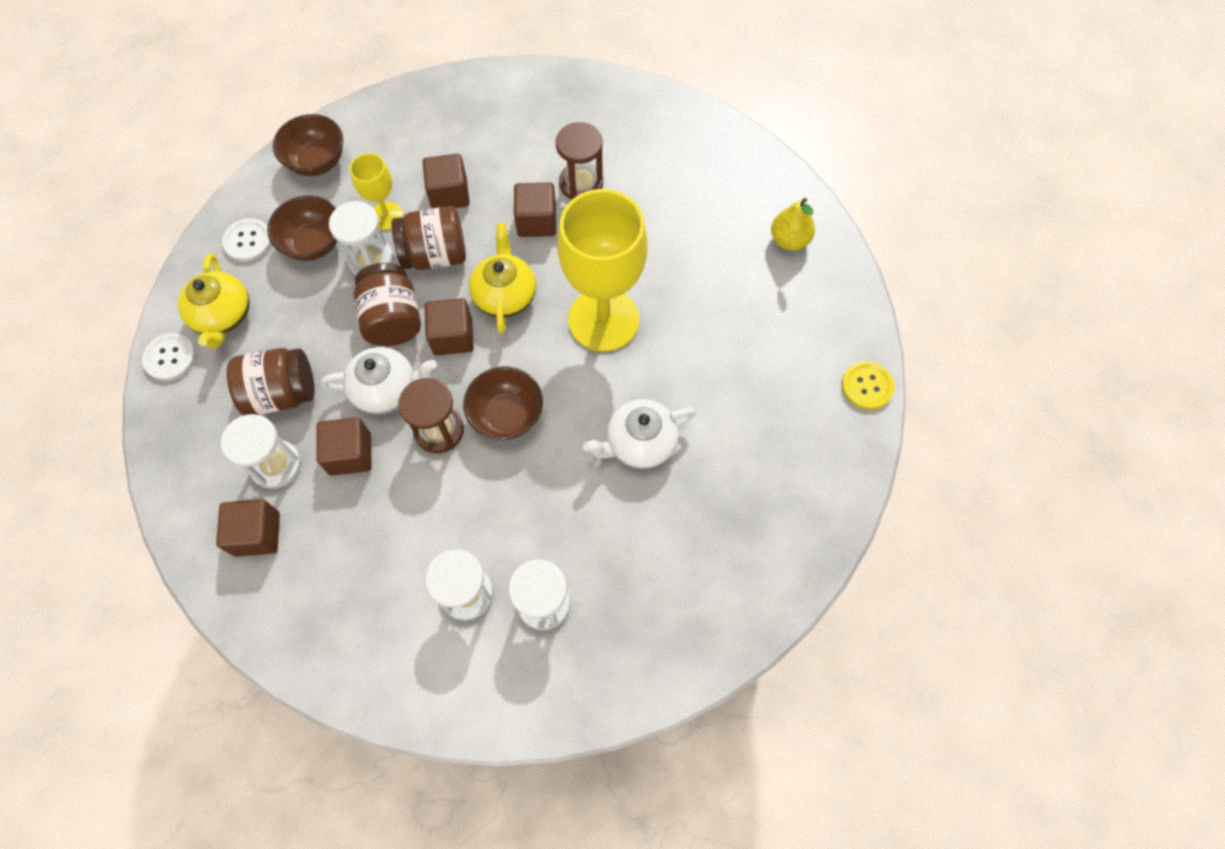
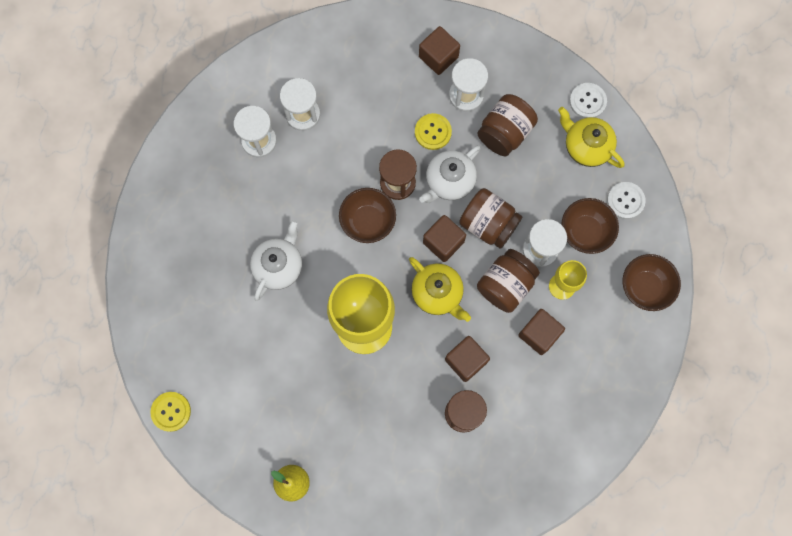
camera: 140 degrees right, 10 degrees up
(350, 454) = (433, 132): brown cube -> yellow button

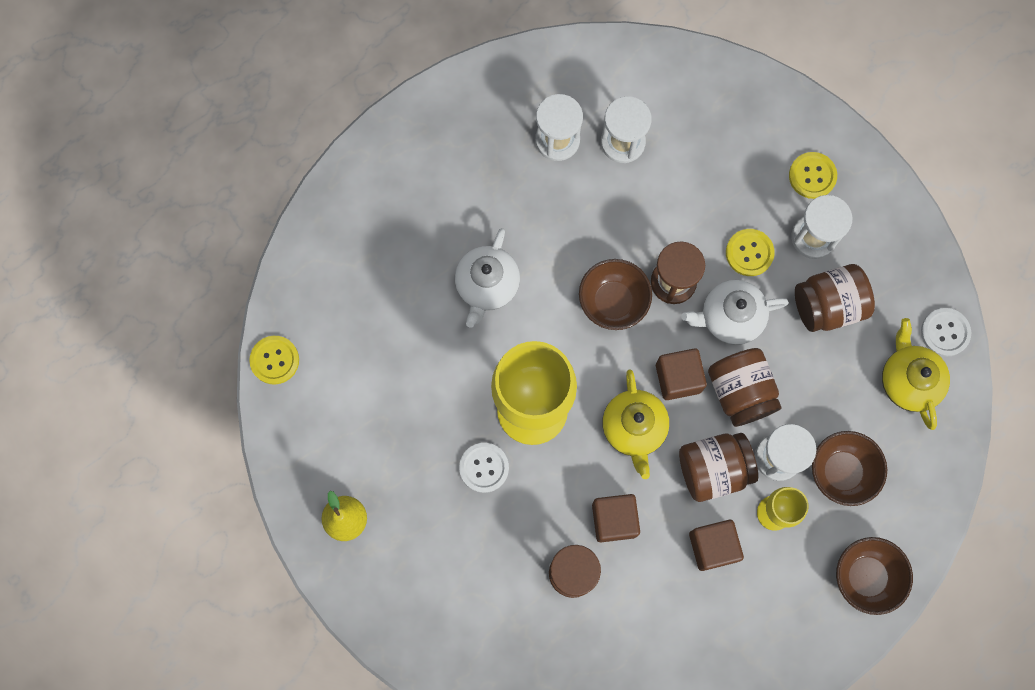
camera: 35 degrees right, 0 degrees up
(279, 266) = (487, 285): white teapot -> white teapot turned 135 degrees clockwise
(438, 57) = (812, 176): brown cube -> yellow button
(625, 201) = (910, 469): white button -> white button (484, 468)

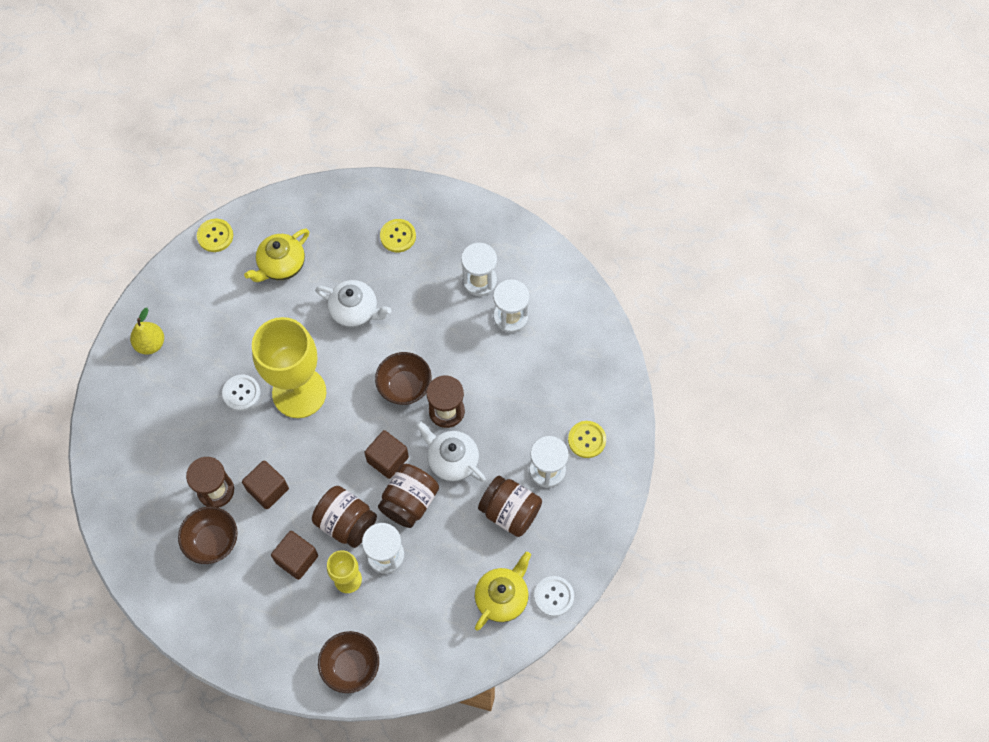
camera: 50 degrees right, 10 degrees down
(487, 285) = (355, 311): white teapot -> white teapot turned 135 degrees counterclockwise
(634, 428) = (335, 458): yellow teapot -> yellow teapot (281, 265)
(749, 253) = (503, 440): yellow button -> yellow button (398, 236)
(841, 472) = (407, 600): brown bowl -> brown bowl (212, 541)

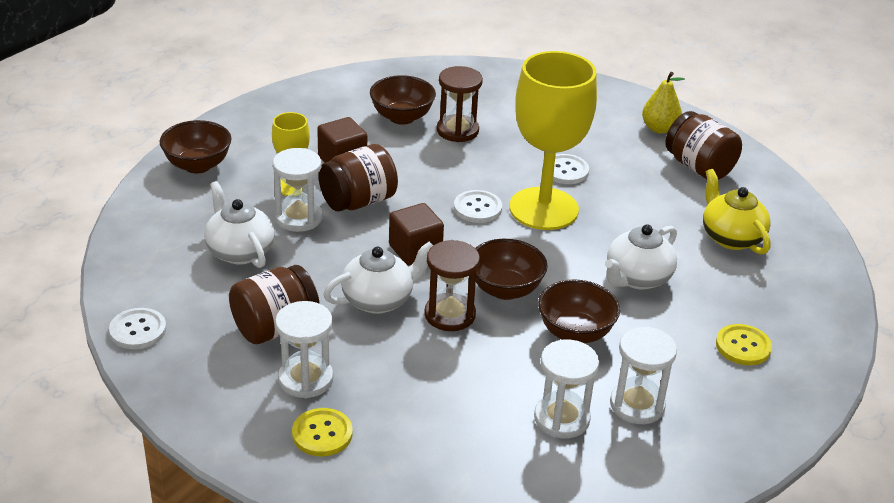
camera: 110 degrees right, 30 degrees down
(215, 236) = (792, 199): yellow button -> none
(268, 489) = (436, 161): brown cube -> none
(318, 437) = (477, 208): none -> white button
(409, 502) = (349, 252): brown jar -> brown jar (699, 167)
(429, 332) = (575, 333): none -> brown bowl
(443, 576) = (239, 251): none -> white teapot
(502, 597) = (175, 288): yellow teapot -> none

